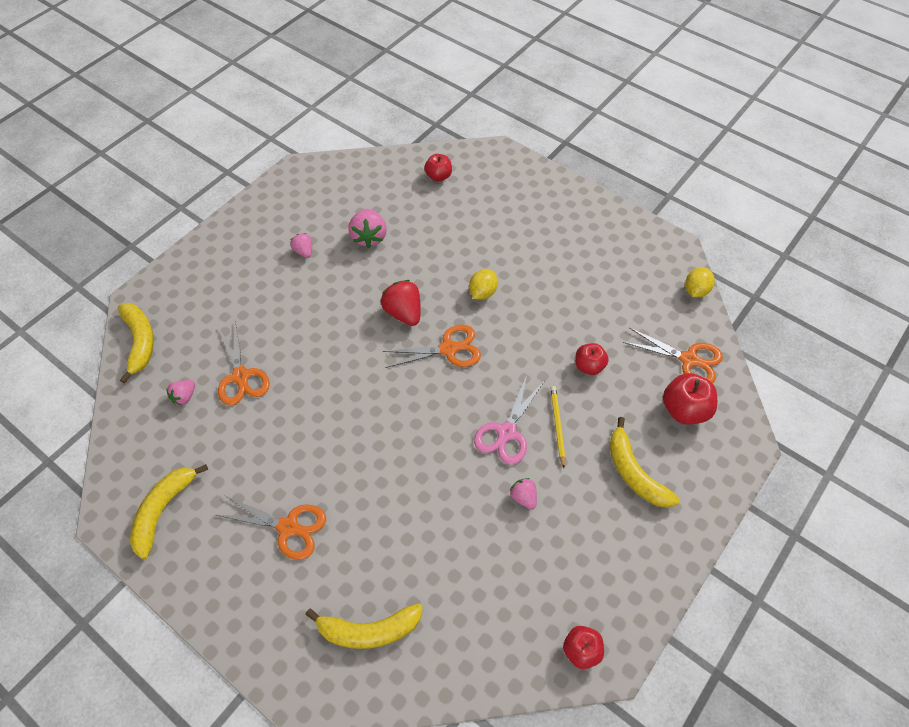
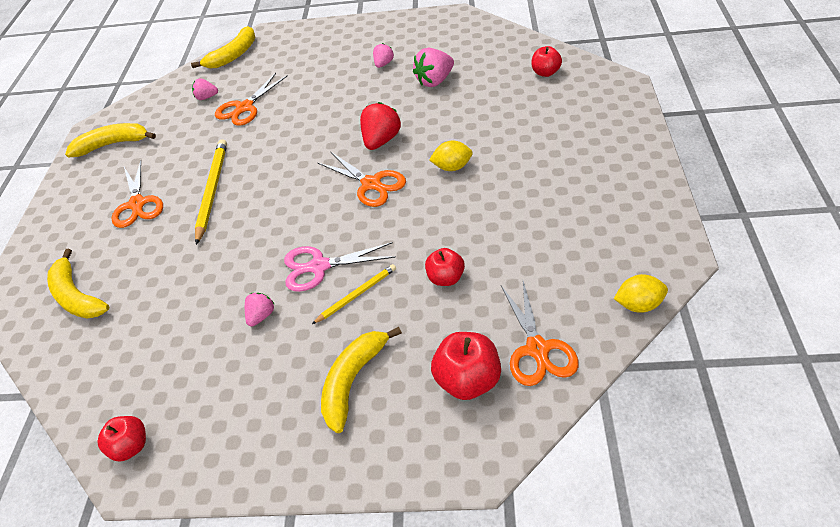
camera: 60 degrees right, 10 degrees down
(336, 459) = (212, 191): none -> yellow pencil

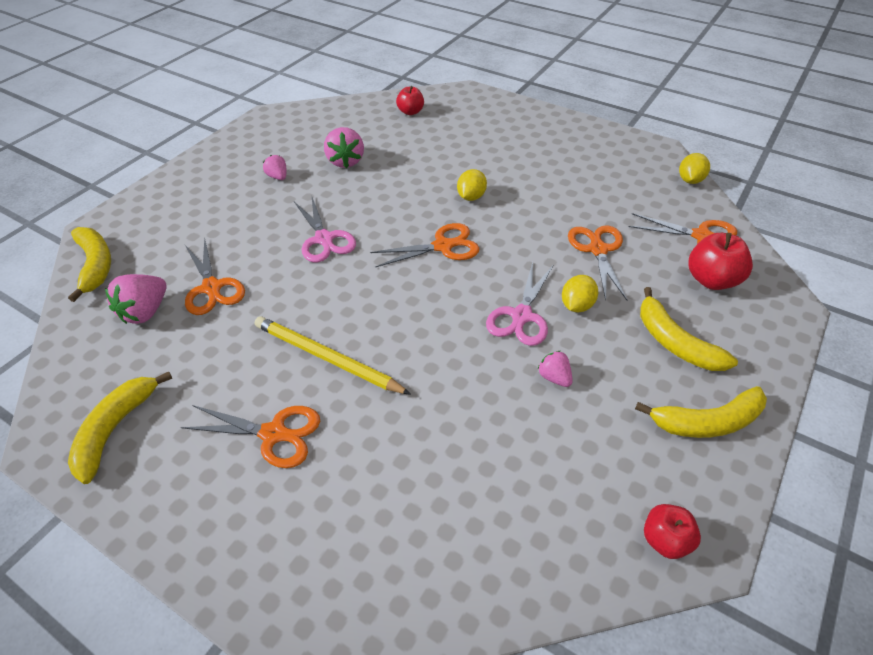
camera: 65 degrees left, 0 degrees up
(77, 296) = (386, 543): yellow banana -> yellow banana (707, 422)
(207, 97) = (145, 312): pink strawberry -> pink strawberry, size x1.72
(331, 123) = (324, 239): none -> pink scissors
(356, 295) = (577, 305): yellow pencil -> yellow lemon
(381, 140) = (389, 219): red strawberry -> none
(446, 278) = (598, 250): red apple -> orange scissors

